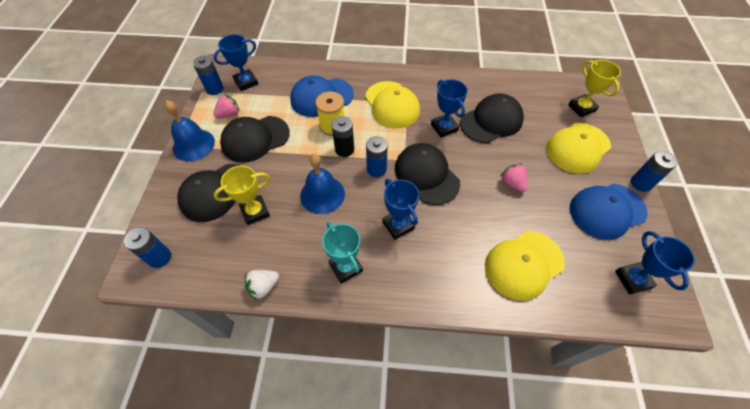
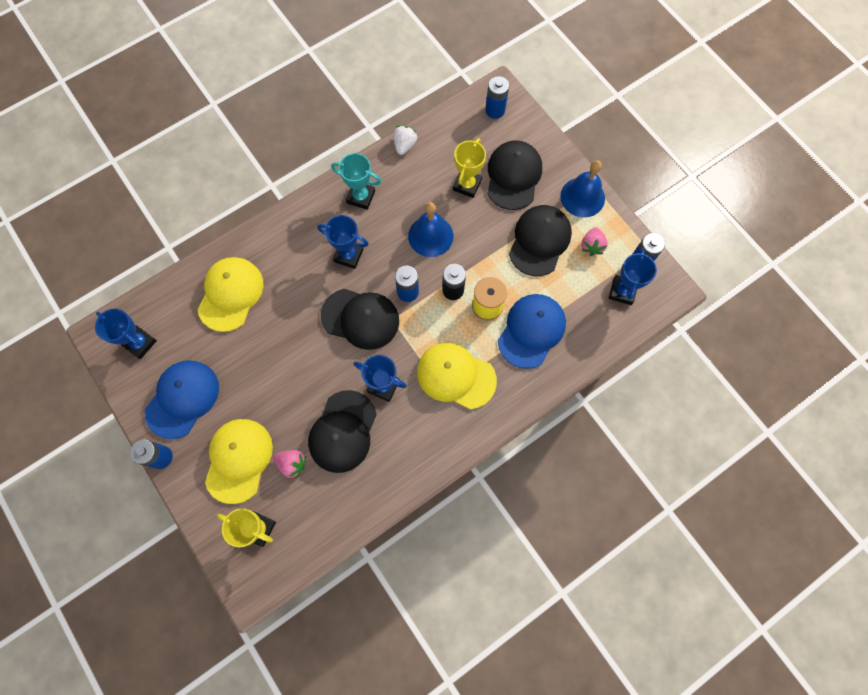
camera: 140 degrees right, 15 degrees up
(512, 183) = (280, 366): pink strawberry -> pink strawberry (292, 464)

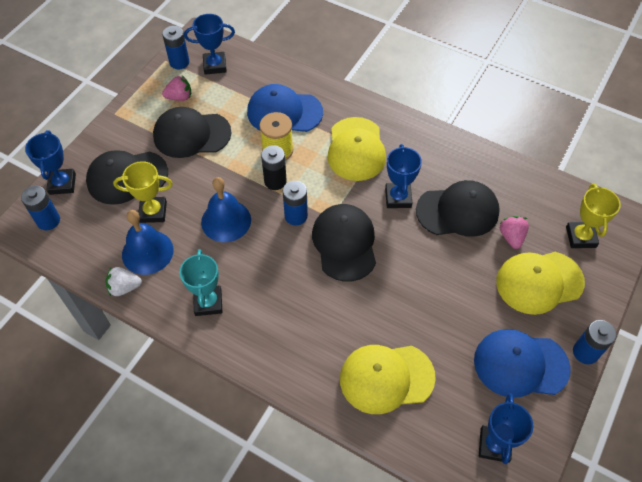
camera: 115 degrees left, 15 degrees down
(348, 255) = (283, 283): blue trophy -> blue trophy (62, 184)
(582, 197) = (129, 118): blue bell -> blue bell (147, 252)

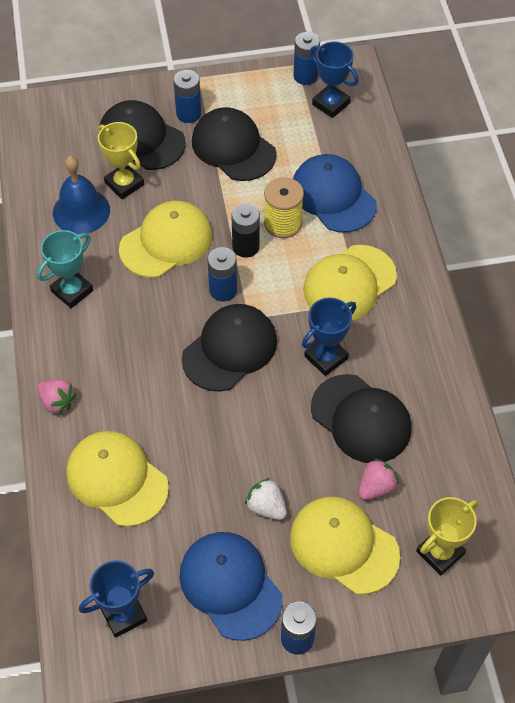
camera: 50 degrees right, 0 degrees up
(48, 221) = (47, 122): blue battery -> blue battery (188, 114)
(62, 184) = (91, 102): blue trophy -> none
(124, 287) = (33, 222): white strawberry -> white strawberry (266, 507)
(179, 97) = (265, 107): pink strawberry -> pink strawberry (57, 402)
(226, 221) = (166, 242): blue bell -> yellow cap

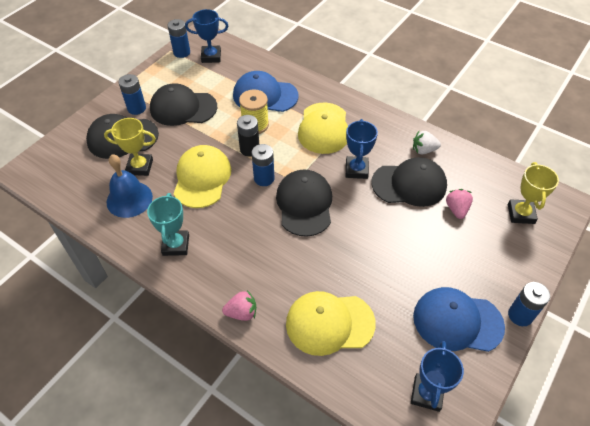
camera: 45 degrees left, 5 degrees down
(266, 507) = (422, 265): white strawberry -> white strawberry (423, 150)
(343, 546) = (479, 250): yellow cap -> none

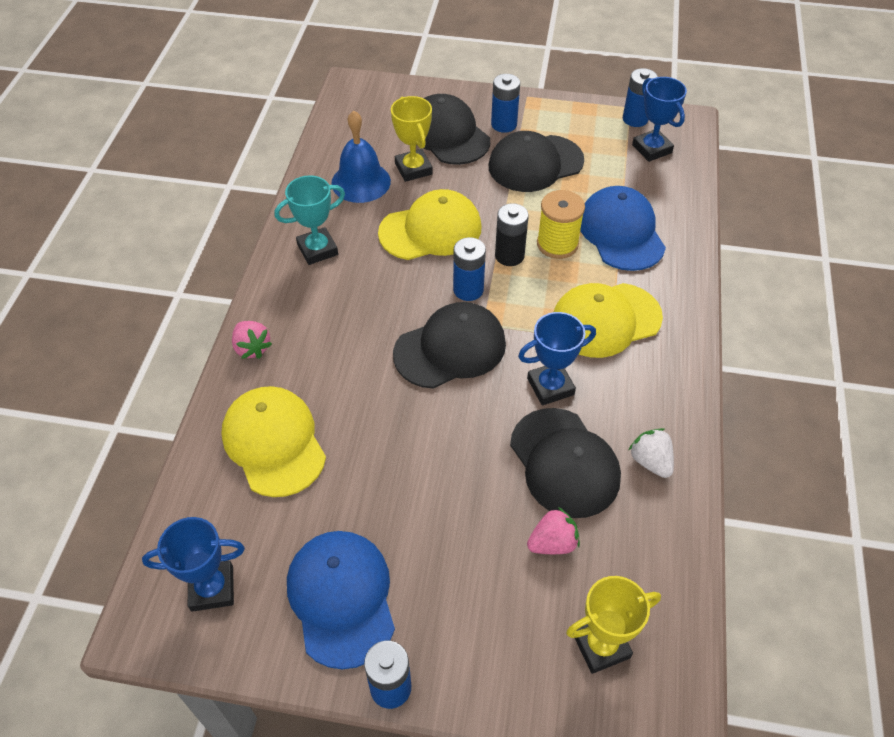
camera: 65 degrees right, 0 degrees up
(183, 108) = (535, 163): black cap -> black cap turned 90 degrees counterclockwise

